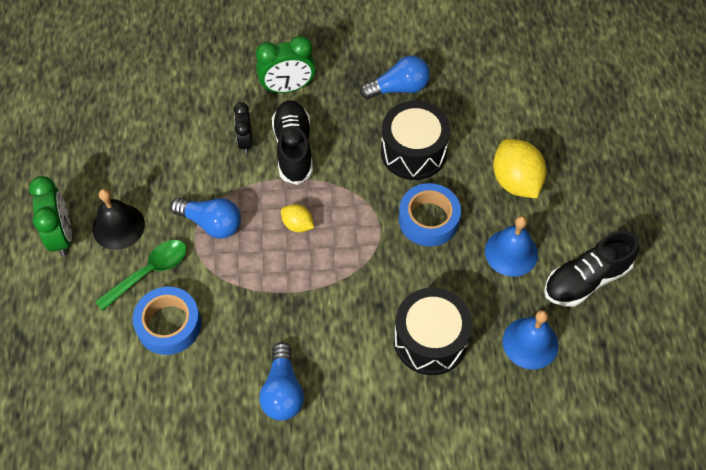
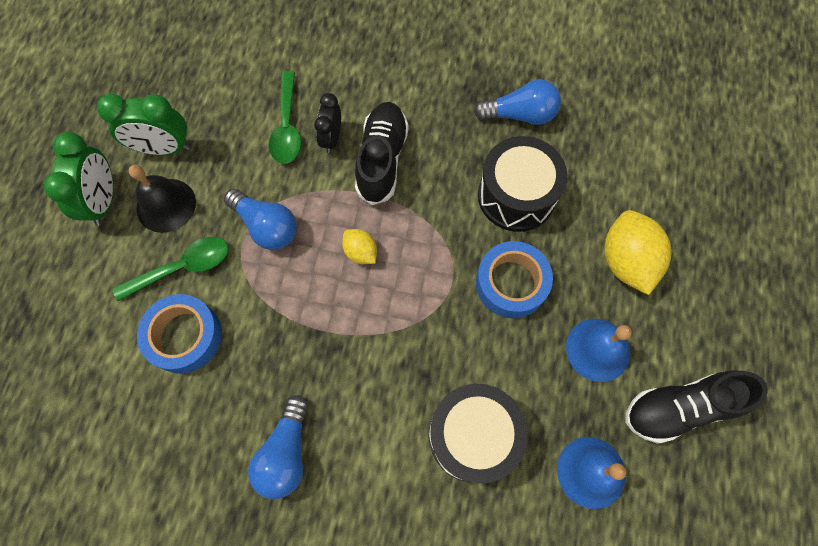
camera: 15 degrees right, 10 degrees up
(204, 140) = (287, 127): none -> green spoon
(287, 88) = (395, 86): green clock -> green clock (163, 148)

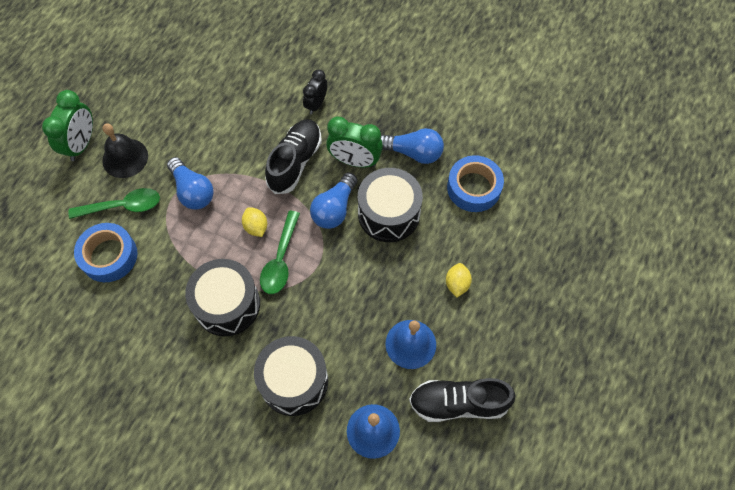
camera: 15 degrees right, 5 degrees down
(163, 148) = (136, 116): green clock -> green clock (354, 161)
(285, 453) = (154, 357): blue light bulb -> blue light bulb (334, 209)
(287, 127) = (232, 120): green spoon -> green spoon (280, 260)
(331, 138) = (262, 137): black clock -> black clock (316, 104)
(357, 360) = (227, 304): none -> black drum
(511, 283) = (361, 278): blue tape -> blue tape (473, 188)
(626, 261) = (457, 284): yellow lemon -> yellow lemon, size x0.53

